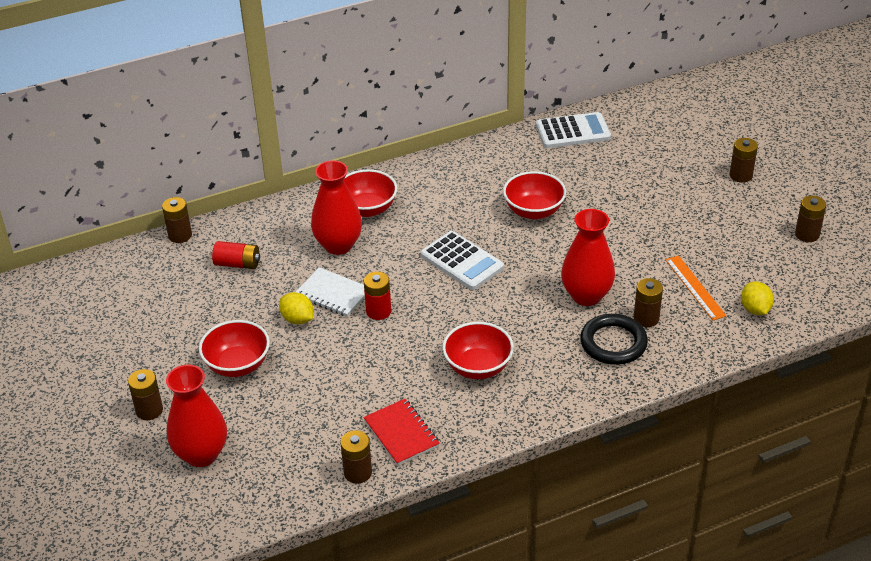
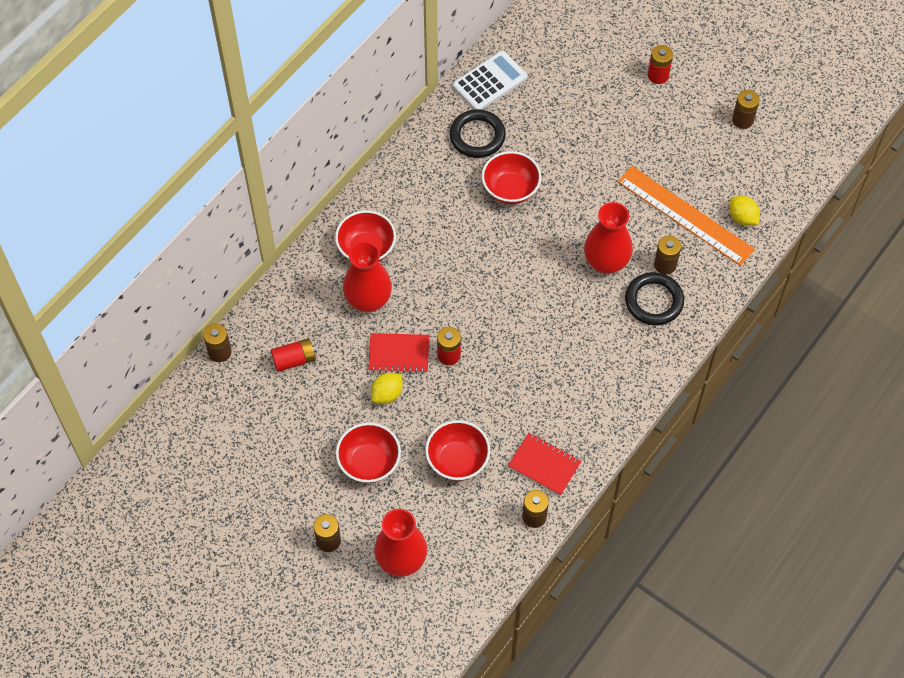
camera: 30 degrees left, 20 degrees up
(297, 319) = (387, 394): yellow lemon -> yellow lemon turned 60 degrees counterclockwise
(333, 294) = (399, 354): white notebook -> red notebook
(462, 261) = (484, 271): white calculator -> none
(478, 367) = (563, 373): red bowl -> red bowl (457, 460)
(531, 164) = (477, 136): none -> black ring
(695, 287) = (685, 215): orange ruler -> orange ruler, size x1.77
(740, 175) = (658, 75): brown battery -> red battery

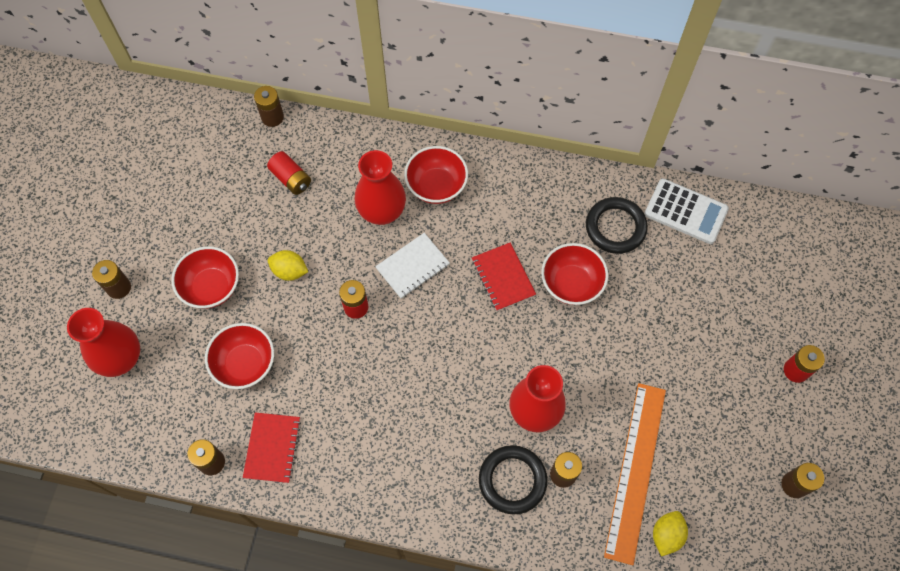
camera: 65 degrees right, 5 degrees up
(399, 354) = (336, 263): red notebook -> red notebook (503, 277)
(434, 297) = (413, 267): none -> white notebook

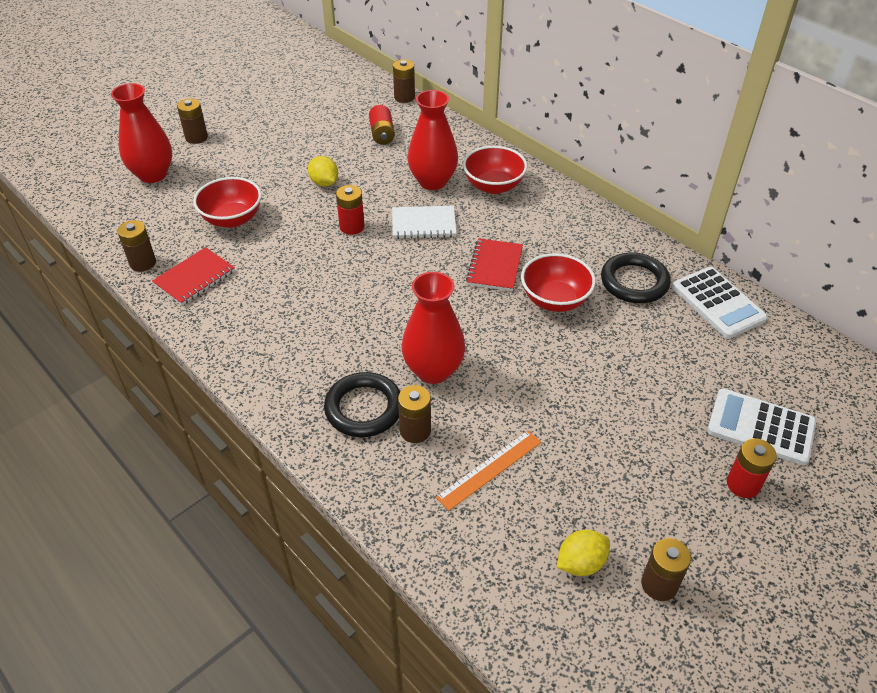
camera: 35 degrees right, 20 degrees down
(211, 287) = (258, 166): red bowl -> none
(635, 471) = (489, 469): orange ruler -> orange ruler, size x0.57
(666, 535) = (473, 541): yellow lemon -> yellow lemon (580, 563)
(779, 313) = (760, 427): none -> white calculator

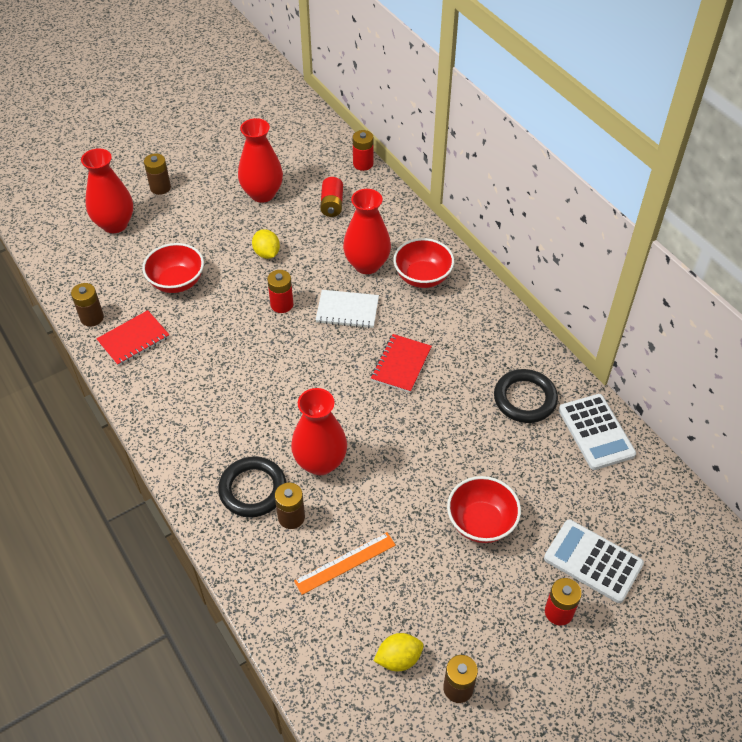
camera: 10 degrees right, 5 degrees up
(307, 132) = (262, 194): none -> red vase
(404, 97) = (363, 164): brown battery -> red battery
(555, 300) = (446, 407): red bowl -> red bowl (481, 522)

